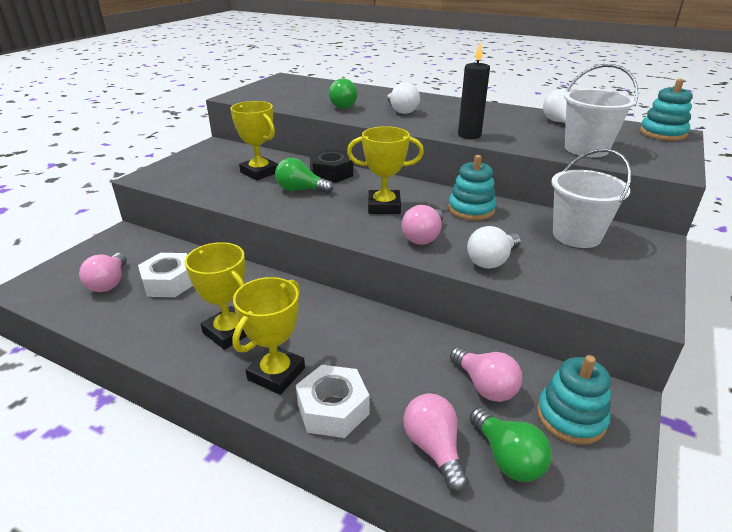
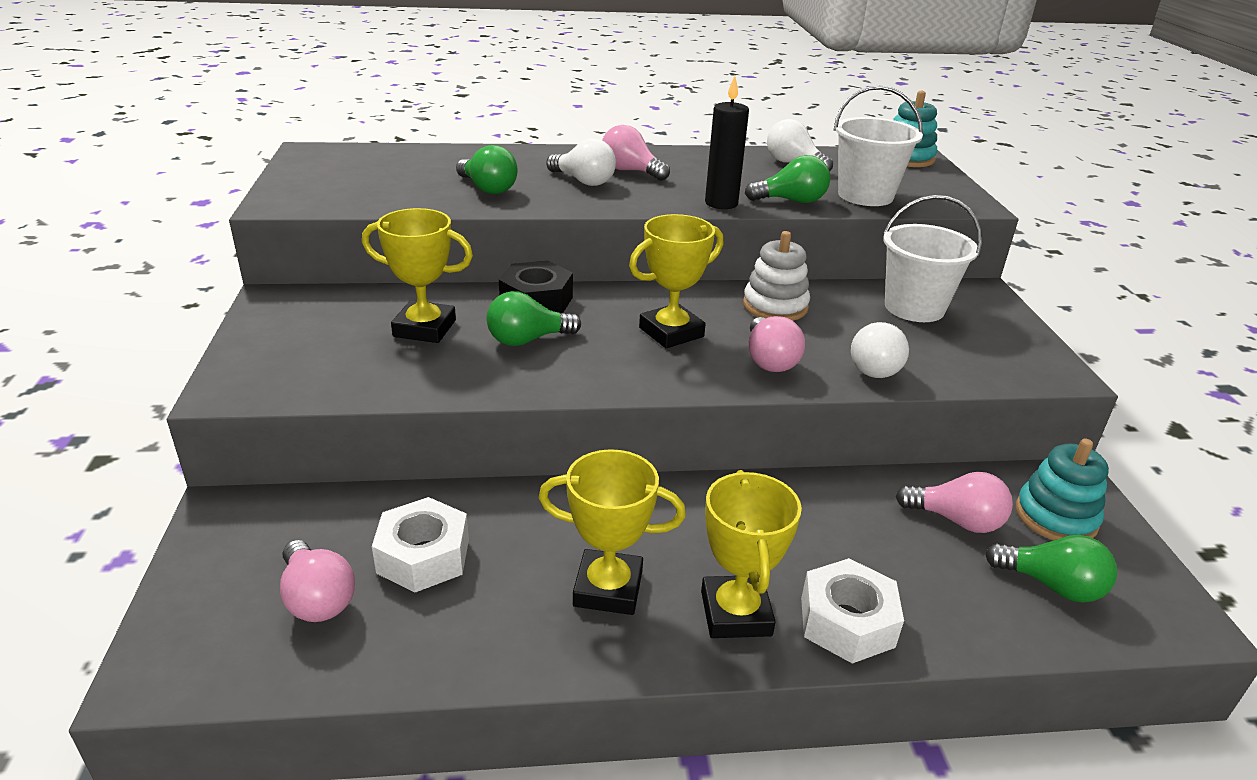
camera: 35 degrees left, 0 degrees up
(434, 448) = (985, 611): pink light bulb -> pink light bulb (630, 171)
(471, 209) = (775, 306): turquoise stacking toy -> white stacking toy
(522, 142) = (791, 201): none -> green light bulb

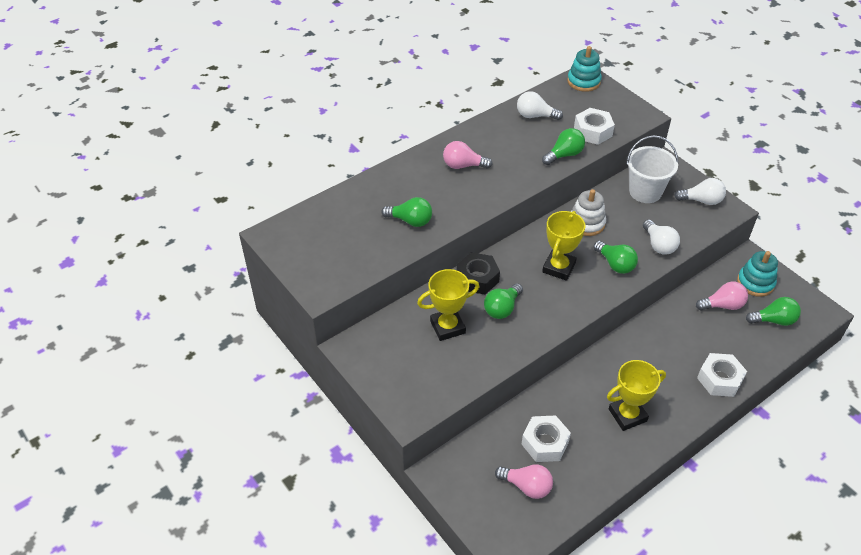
camera: 30 degrees left, 15 degrees up
(583, 181) = (450, 188): white light bulb -> white light bulb (701, 200)
(721, 203) = (535, 174): black candle -> none
(735, 613) = (680, 398): yellow trophy -> none
(769, 360) = (615, 264): pink light bulb -> green light bulb
(865, 195) = (593, 131): white bucket -> white nut

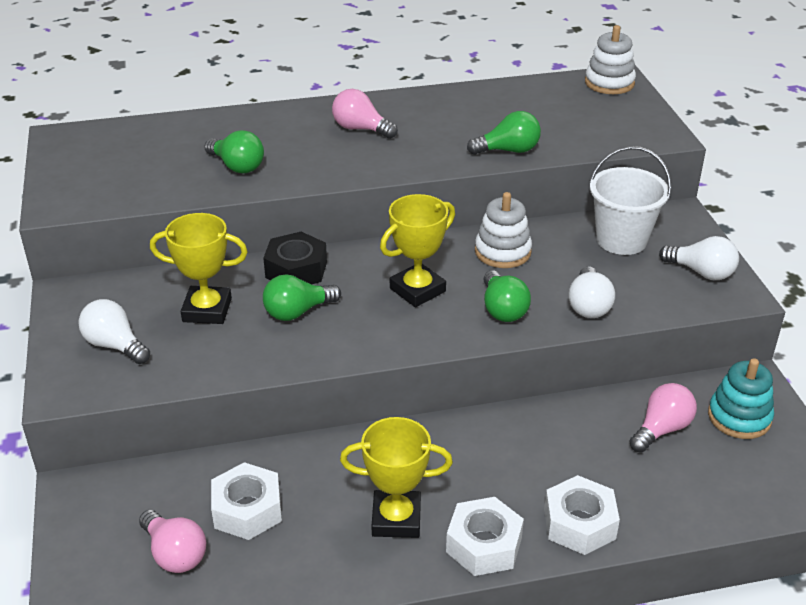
camera: 25 degrees right, 10 degrees down
(535, 116) = (507, 102): white light bulb -> white light bulb (115, 345)
(583, 81) = (609, 83): turquoise stacking toy -> white stacking toy
(593, 131) = (573, 136): white nut -> white nut (484, 545)
(722, 305) = (661, 429): pink light bulb -> pink light bulb turned 60 degrees counterclockwise
(773, 320) = (733, 475): green light bulb -> none

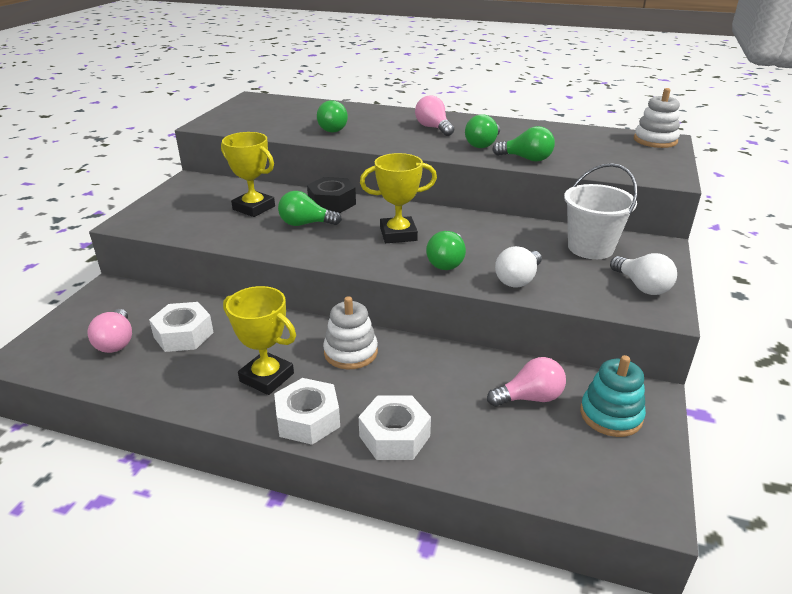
camera: 30 degrees right, 5 degrees down
(115, 345) = (182, 210): white light bulb -> none
(442, 141) = (483, 144): none -> green light bulb
(502, 252) = (485, 230): white stacking toy -> white stacking toy (350, 352)

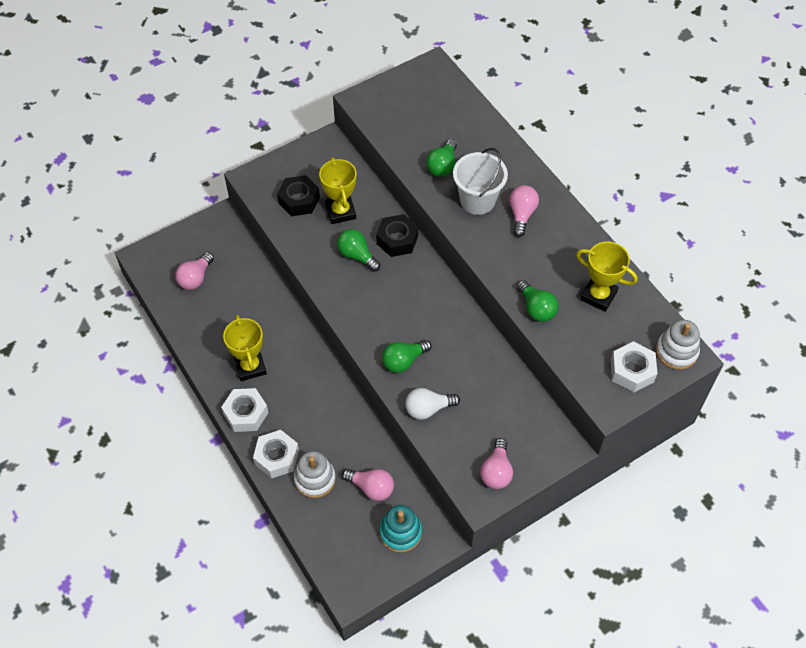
camera: 40 degrees right, 25 degrees up
(183, 335) = (234, 297): white nut -> white nut (632, 371)
(200, 216) = (299, 200): none -> black nut
(350, 352) = (310, 380): white stacking toy -> white stacking toy (315, 479)
(398, 234) = (404, 309): yellow trophy -> yellow trophy (598, 296)
(483, 144) = (530, 266): green light bulb -> none
(590, 248) = (514, 414): white bucket -> white bucket (477, 200)
(642, 286) = (496, 471): white light bulb -> pink light bulb

